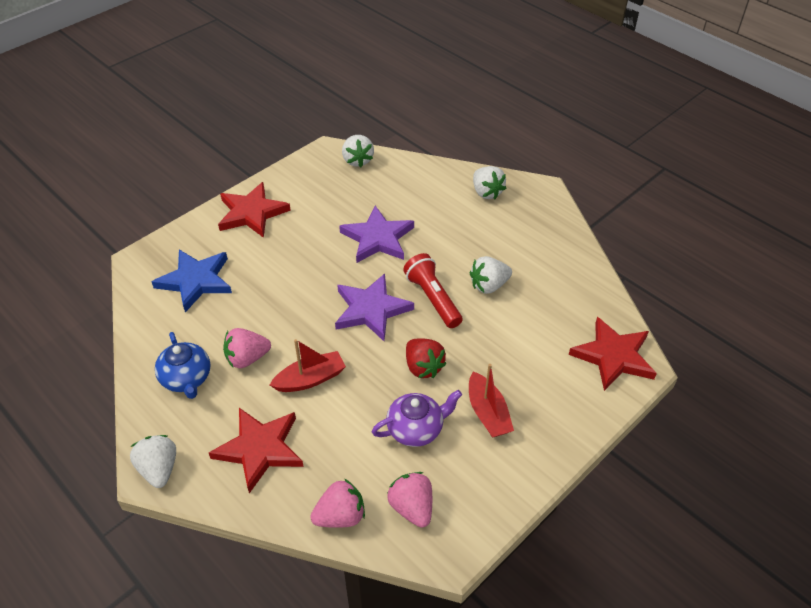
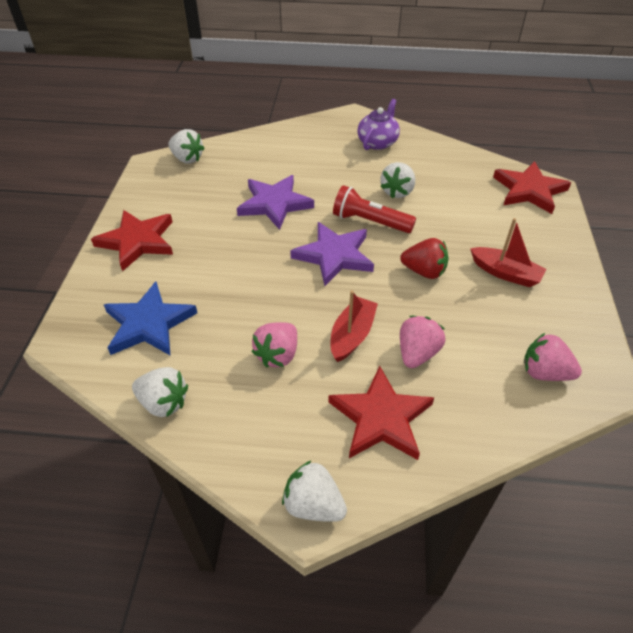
camera: 40 degrees left, 0 degrees up
(187, 379) = (242, 409): blue teapot -> none
(340, 516) = (507, 419): pink strawberry -> pink strawberry (417, 353)
(416, 429) = (475, 316): purple teapot -> purple teapot (378, 142)
(486, 192) = (317, 134): white strawberry -> white strawberry (163, 403)

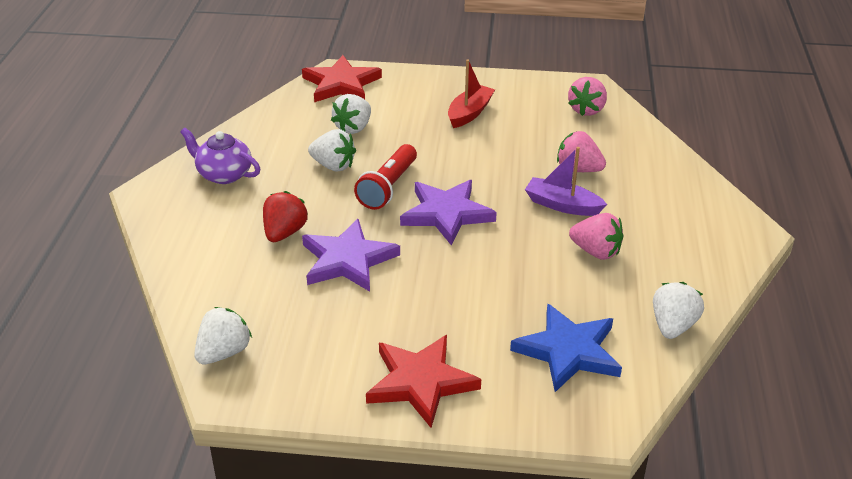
camera: 90 degrees left, 10 degrees down
(313, 504) = (745, 230): white strawberry -> white strawberry (353, 128)
(352, 335) = (562, 205): red boat -> purple boat
(381, 418) = (653, 193): red star -> none
(424, 271) = (469, 158): red strawberry -> red strawberry (284, 233)

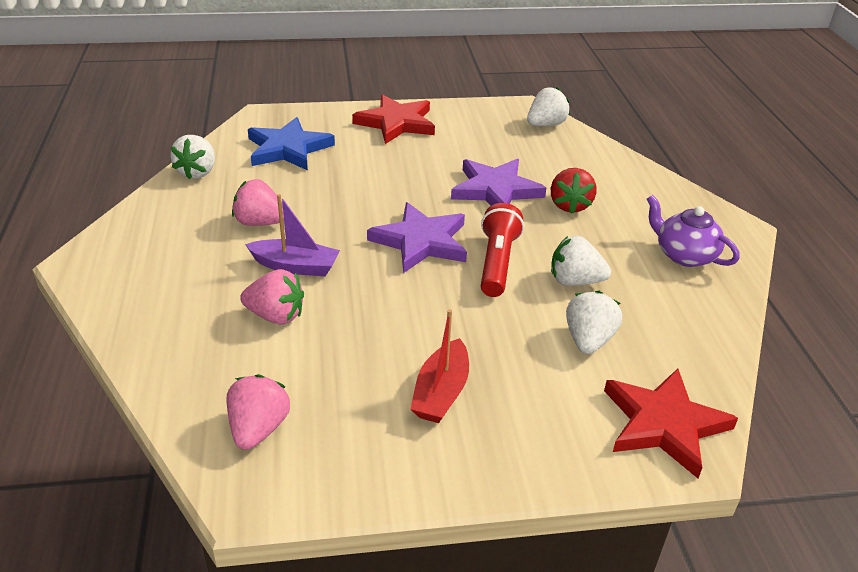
camera: 165 degrees right, 0 degrees up
(223, 174) = (684, 255): purple teapot -> purple teapot turned 150 degrees counterclockwise
(224, 352) = (546, 124): white strawberry -> white strawberry turned 150 degrees counterclockwise

